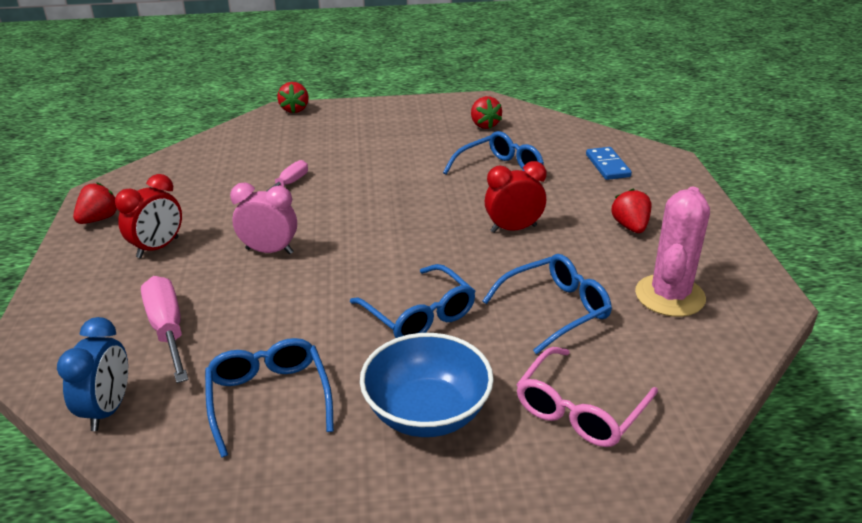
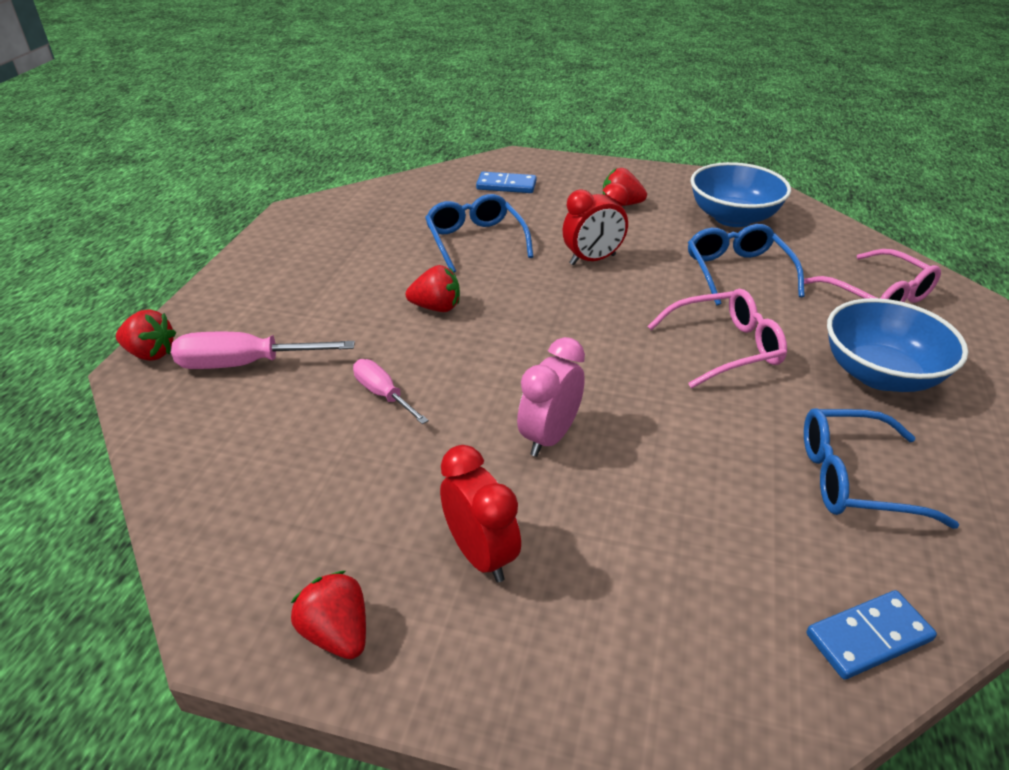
camera: 70 degrees left, 5 degrees up
(108, 409) = (868, 637): blue clock -> blue domino
(168, 330) = (703, 559): pink screwdriver -> pink screwdriver (245, 364)
(419, 315) = (725, 347): blue glasses -> pink glasses
(484, 125) = (358, 224): red strawberry -> red strawberry (436, 307)
(513, 229) = (592, 260): red clock -> red clock turned 120 degrees counterclockwise
(669, 296) = (733, 218): pink cactus -> blue bowl

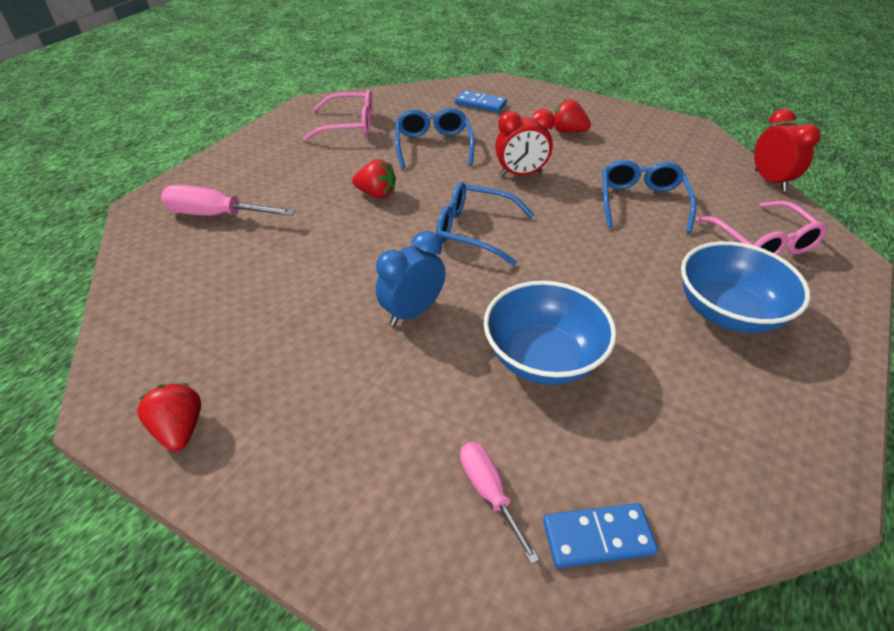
camera: 15 degrees right, 5 degrees up
(151, 353) = (156, 196): red strawberry -> none
(383, 394) = (303, 255): pink screwdriver -> pink screwdriver (489, 492)
(480, 554) = (312, 394): red clock -> red clock (770, 181)
(549, 437) = (412, 312): pink clock -> blue clock
(725, 347) = (597, 265): pink glasses -> pink glasses (349, 126)
(733, 218) = (661, 155): blue bowl -> blue bowl (543, 357)
(854, 479) = (656, 398): blue glasses -> blue glasses (474, 231)

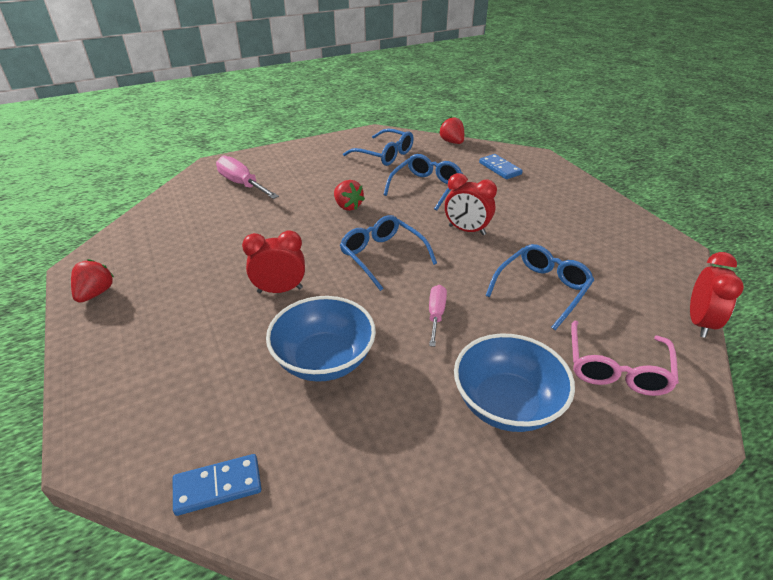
camera: 35 degrees right, 5 degrees down
(349, 126) = (384, 155): pink glasses -> blue glasses
(412, 312) = (280, 290): blue clock -> red clock
(489, 492) = (192, 419): pink screwdriver -> pink screwdriver (436, 315)
(568, 131) = (548, 212): red strawberry -> red strawberry (452, 142)
(598, 537) = (218, 486): blue domino -> blue domino turned 45 degrees counterclockwise

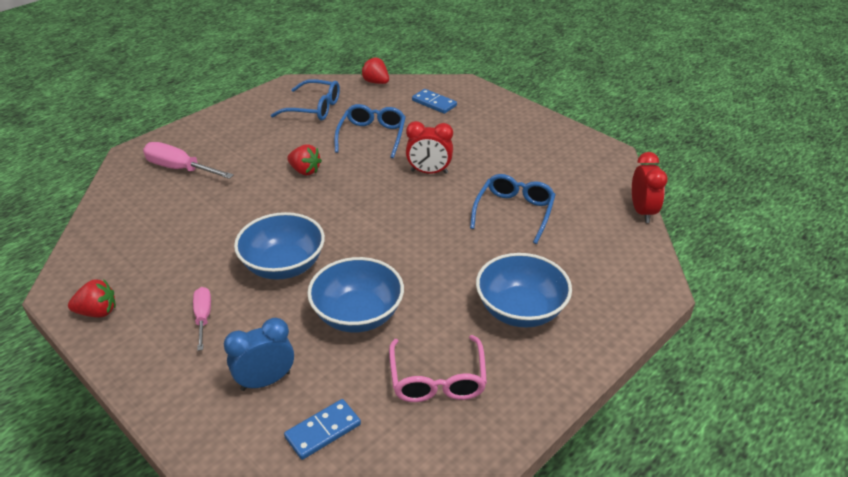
camera: 20 degrees left, 0 degrees up
(96, 293) = (97, 312): red strawberry -> red strawberry turned 90 degrees clockwise
(195, 407) = (265, 381): none -> blue clock
(280, 290) = (283, 266): red clock -> blue bowl
(382, 256) = (363, 213): blue glasses -> none
(436, 315) = (435, 254): pink screwdriver -> pink screwdriver (203, 317)
(616, 368) = (592, 262): pink glasses -> pink glasses (437, 379)

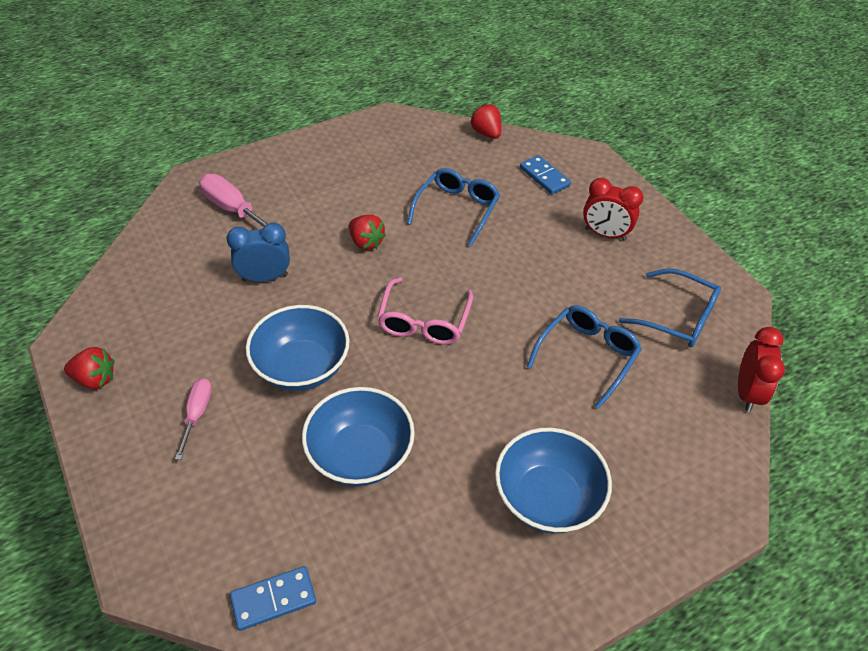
camera: 15 degrees right, 10 degrees up
(265, 381) = (235, 516): blue clock -> blue clock (265, 278)
(314, 108) = (404, 156): blue glasses -> blue glasses (677, 317)
(429, 172) = (506, 275): red clock -> red clock (605, 234)
(437, 379) = (420, 567): pink glasses -> pink glasses (424, 321)

